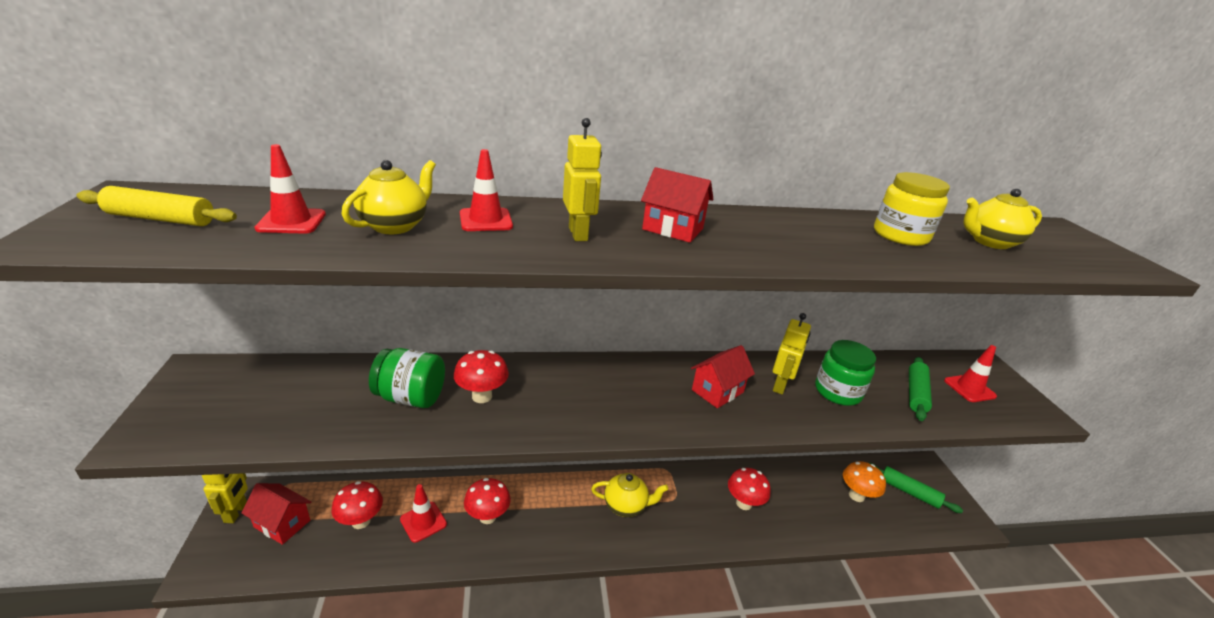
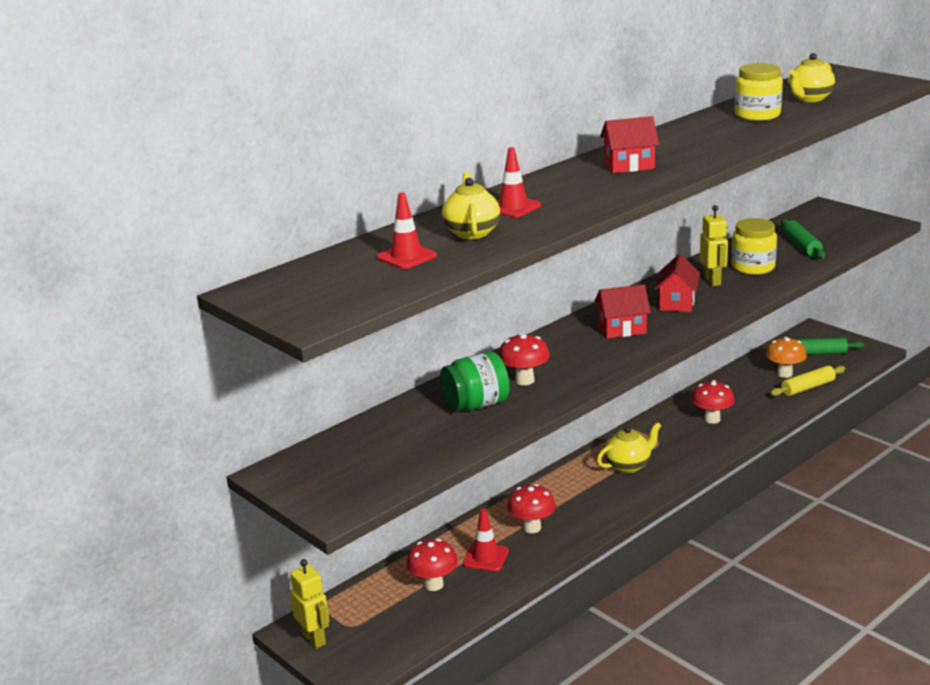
camera: 30 degrees left, 5 degrees down
(161, 219) = (327, 289): yellow rolling pin -> yellow rolling pin (807, 387)
(282, 523) = (369, 621): red house -> red house (622, 329)
(578, 234) = (584, 191): yellow robot -> none
(837, 392) = (753, 267): green jar -> yellow jar
(969, 388) = (830, 227): red traffic cone -> none

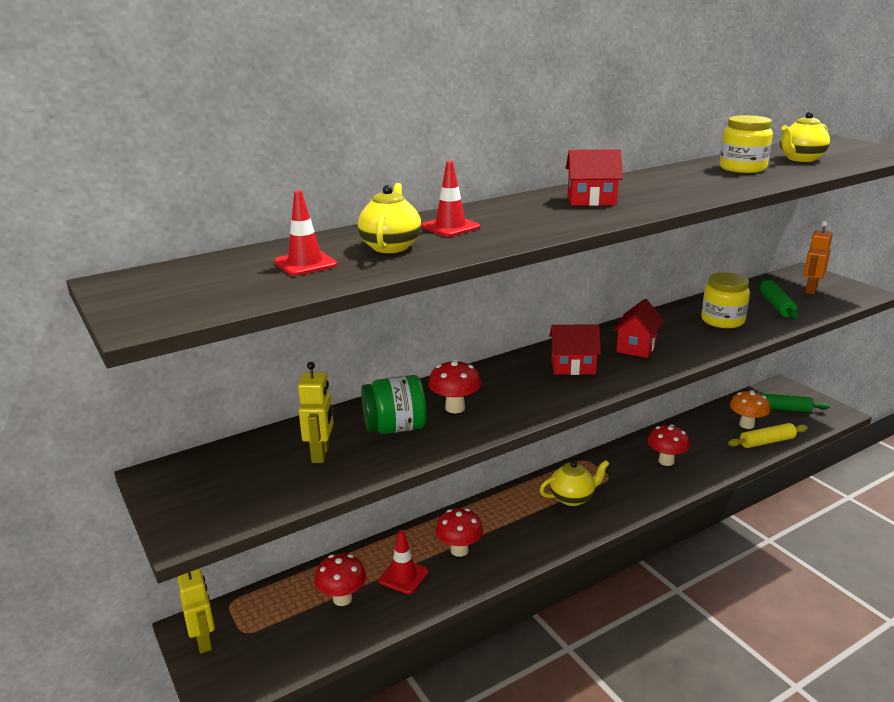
camera: 10 degrees right, 0 degrees up
(713, 281) = (678, 329): yellow robot -> yellow robot (321, 454)
(832, 226) = (810, 290): none -> orange robot

